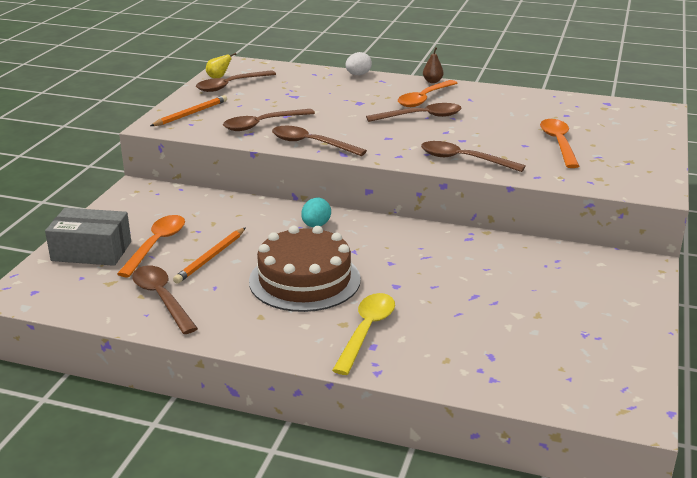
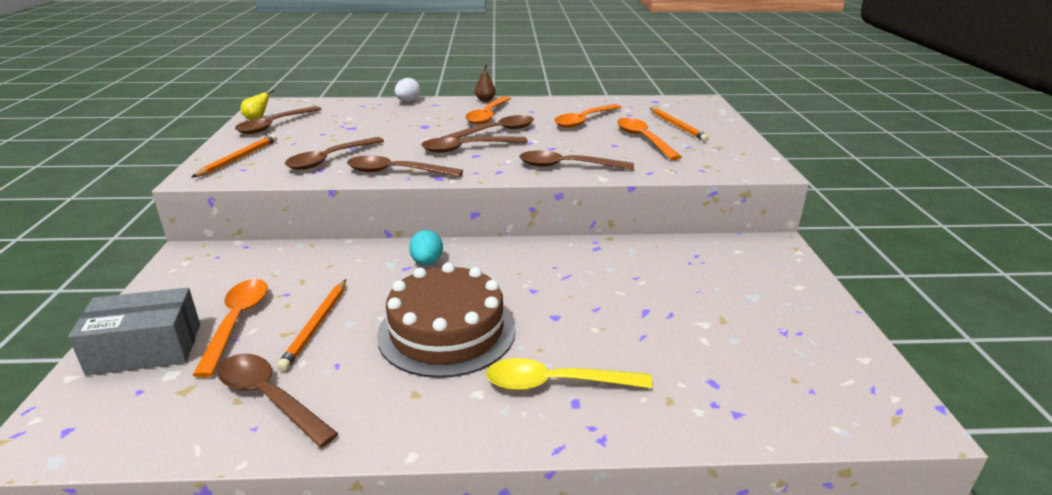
camera: 20 degrees left, 0 degrees up
(366, 331) = (556, 383): yellow spoon -> yellow spoon turned 90 degrees counterclockwise
(384, 130) = (467, 148): none -> brown spoon
(514, 116) = (584, 121): none -> orange spoon
(606, 134) = (677, 126): none -> orange pencil

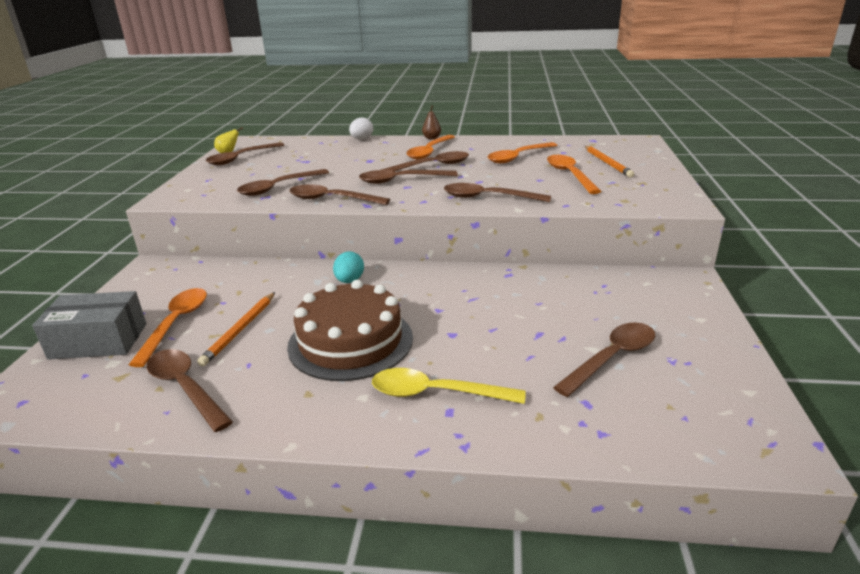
camera: 10 degrees right, 0 degrees up
(238, 158) = (202, 185): orange pencil -> none
(725, 333) = (612, 358): none -> brown spoon

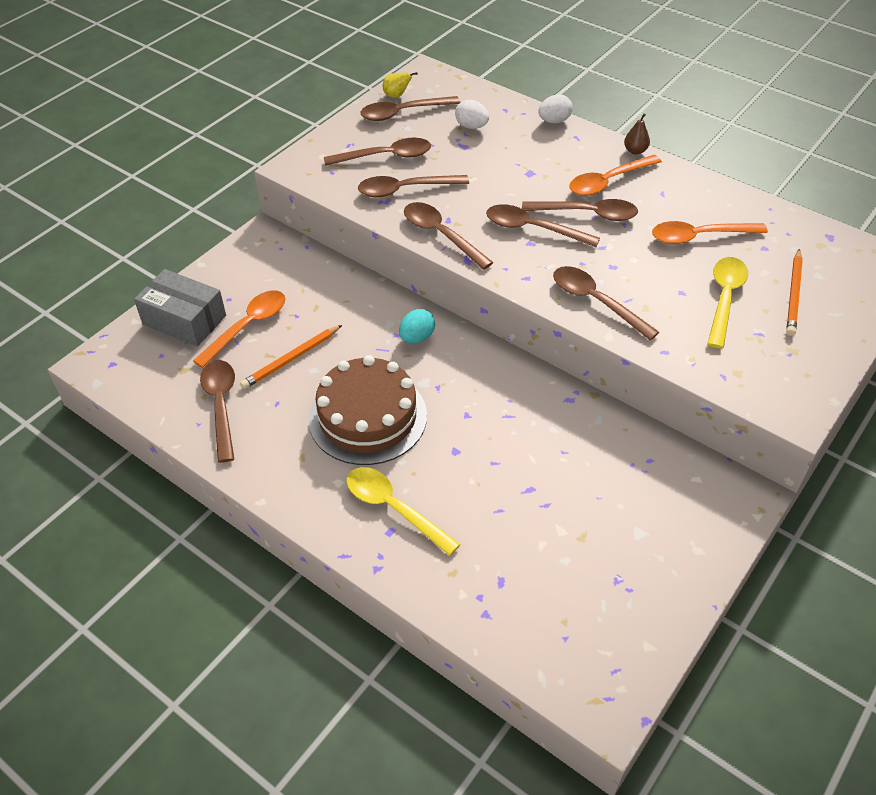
camera: 30 degrees right, 20 degrees up
(303, 153) = (471, 126): none -> white egg
(569, 175) = (724, 298): orange spoon -> yellow spoon
(612, 358) = (567, 549): brown spoon -> brown spoon (386, 156)

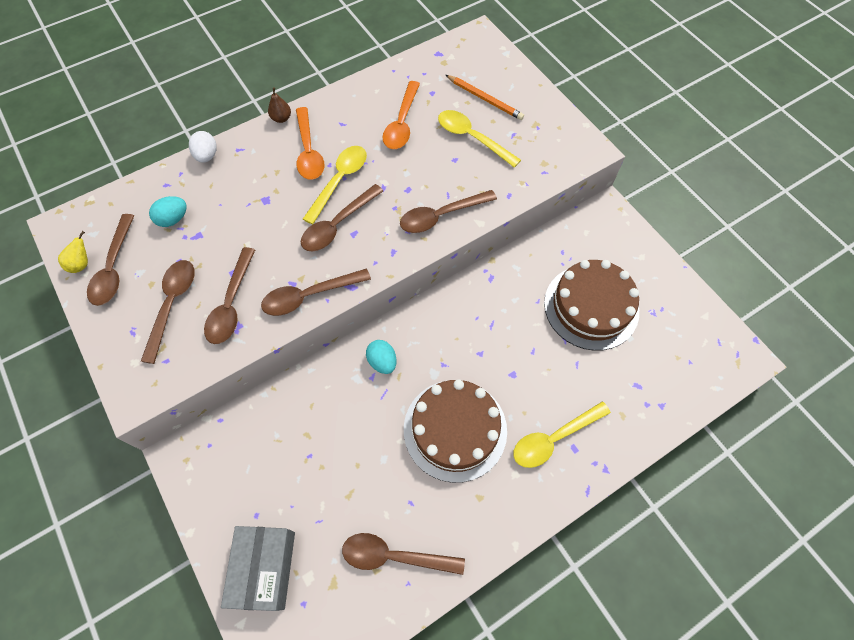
camera: 70 degrees left, 15 degrees up
(184, 320) = (265, 568): grey box -> grey box turned 45 degrees counterclockwise
(248, 326) = (303, 505): orange spoon -> none
(291, 359) = (363, 475): orange pencil -> none
(471, 126) = (173, 219): white egg -> turquoise egg
(586, 508) = (591, 307): none -> brown cake
(587, 214) = (339, 181): brown spoon -> yellow spoon

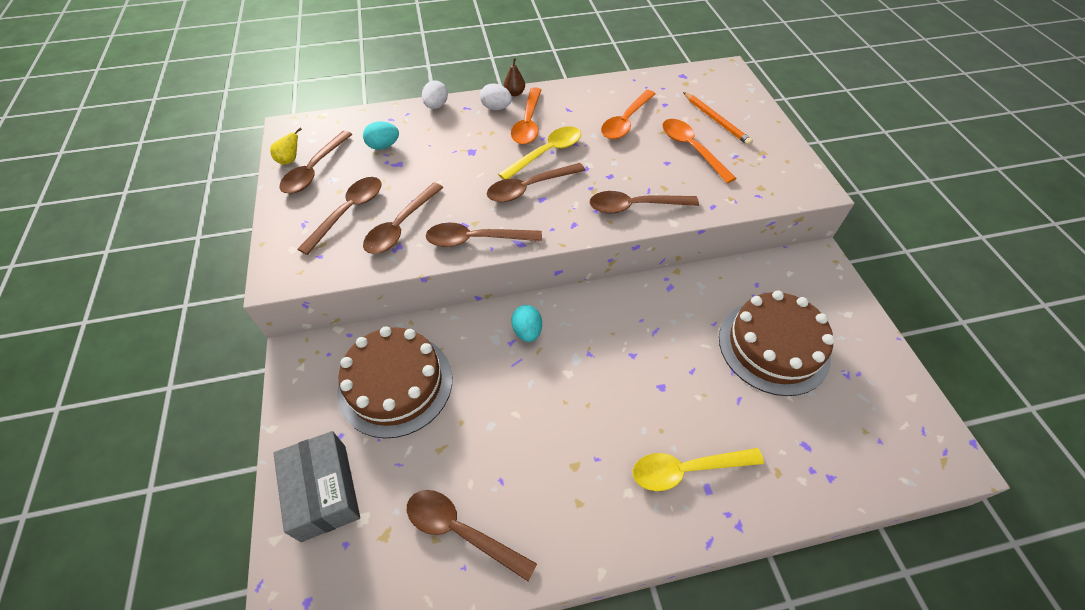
camera: 20 degrees right, 10 degrees down
(265, 568) = (324, 491): grey box -> grey box turned 45 degrees counterclockwise
(270, 141) = (496, 108): none -> white egg
(455, 429) = (578, 422): brown cake -> brown cake (395, 384)
(472, 138) = (691, 149): yellow spoon -> orange spoon

